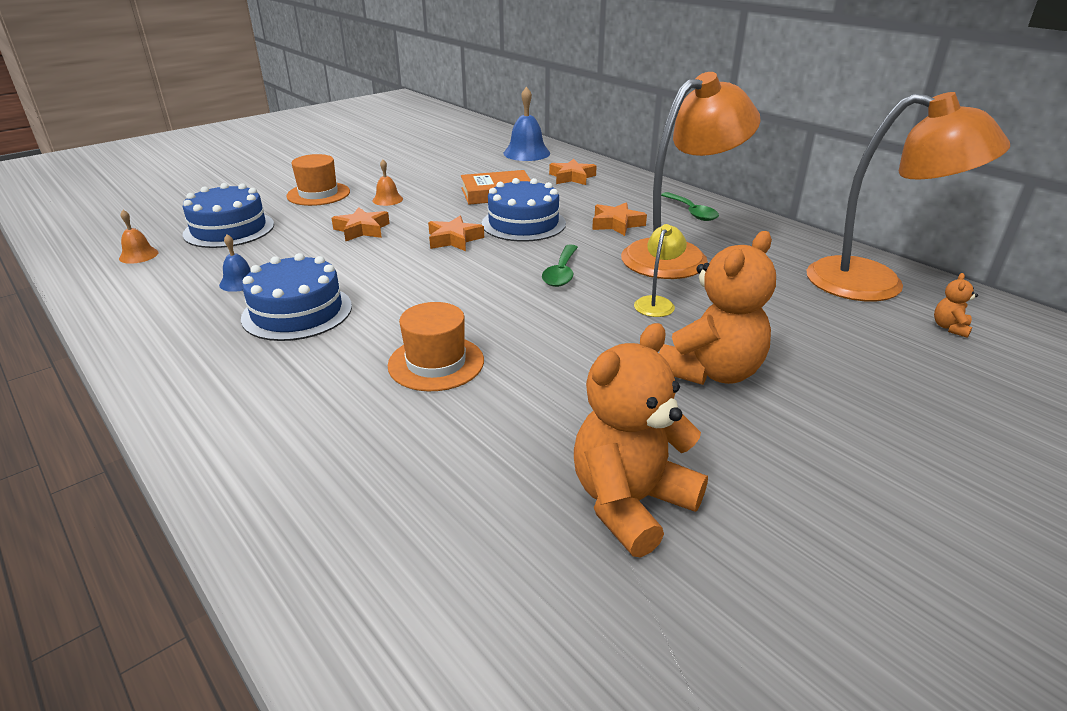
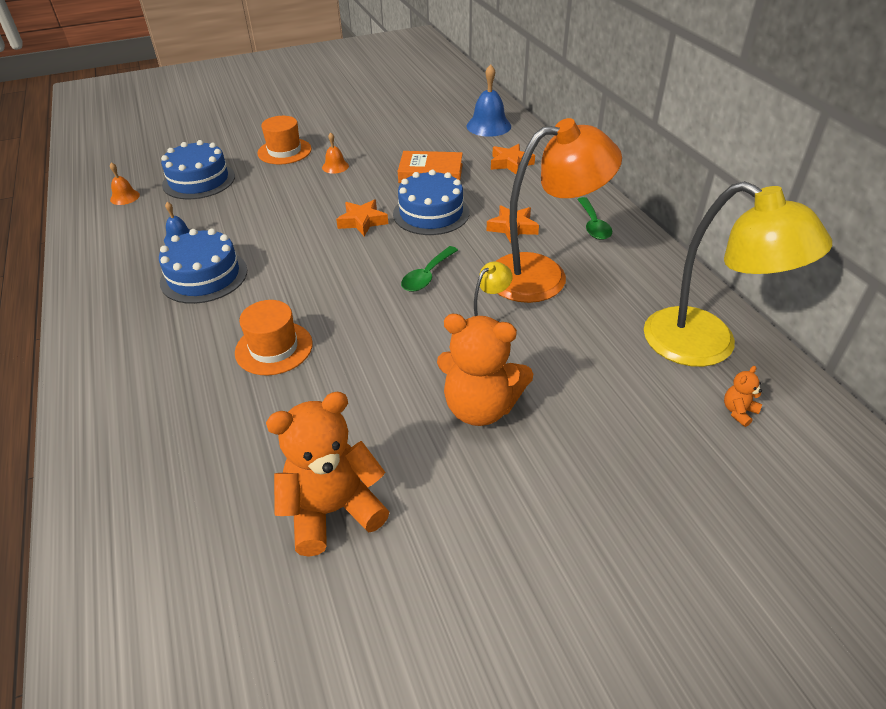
camera: 20 degrees right, 10 degrees up
(362, 230) = (296, 198): orange star -> none
(712, 372) = (480, 407): orange teddy bear -> orange teddy bear turned 45 degrees clockwise
(875, 284) = (707, 346): orange lamp -> yellow lamp

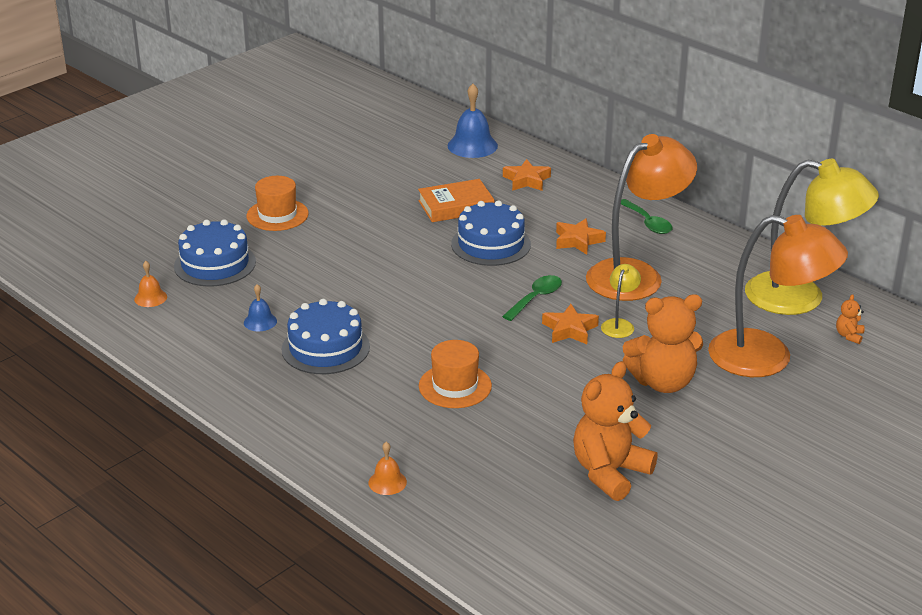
camera: 25 degrees left, 10 degrees down
(335, 166) = (350, 219): orange bell -> orange bell (387, 482)
(362, 221) = (431, 266): orange star -> orange star (569, 330)
(427, 275) = (536, 298): green spoon -> green spoon turned 150 degrees counterclockwise
(620, 412) = (767, 358): none -> orange lamp

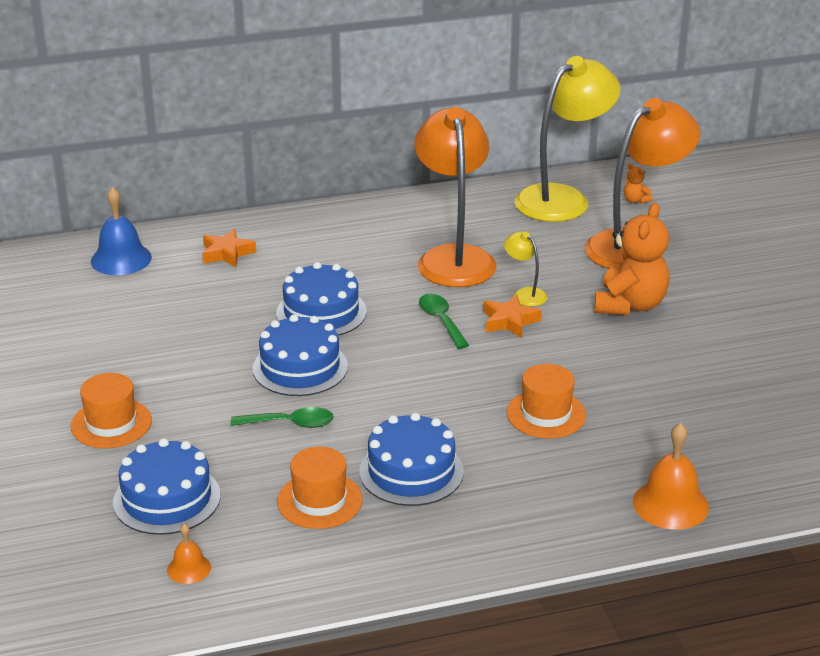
camera: 60 degrees left, 0 degrees up
(260, 321) = (319, 500): blue bell -> orange hat
(387, 482) = (670, 504): orange bell -> orange bell, size x1.82
(410, 260) = (300, 367): none -> blue cake
(456, 206) = (228, 308): orange book -> none
(578, 241) = (366, 265): orange star -> none
(610, 472) = (739, 377): orange teddy bear -> none
(647, 223) = (375, 221): green spoon -> green spoon (290, 424)

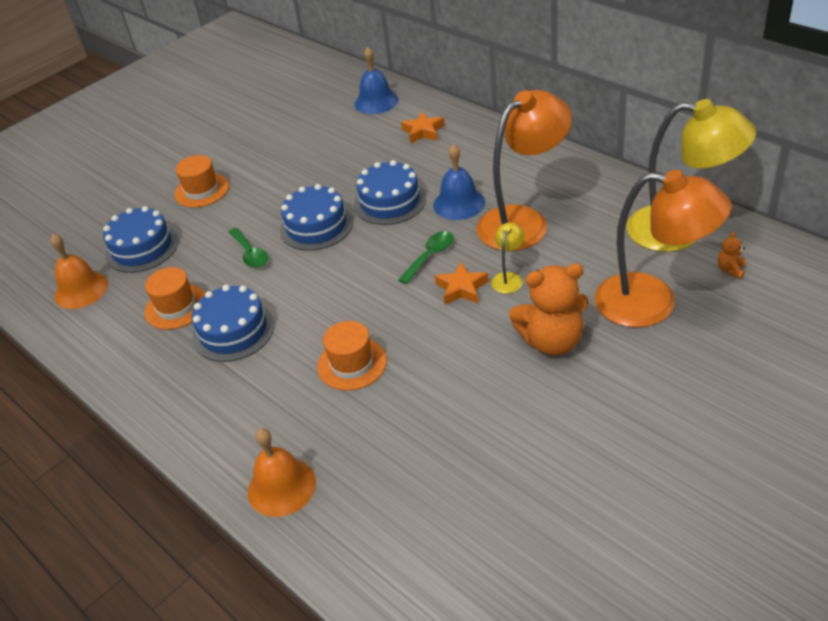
camera: 65 degrees right, 10 degrees up
(189, 568) = (81, 290): orange bell -> orange bell, size x1.82
(380, 278) = (459, 203): none -> blue bell

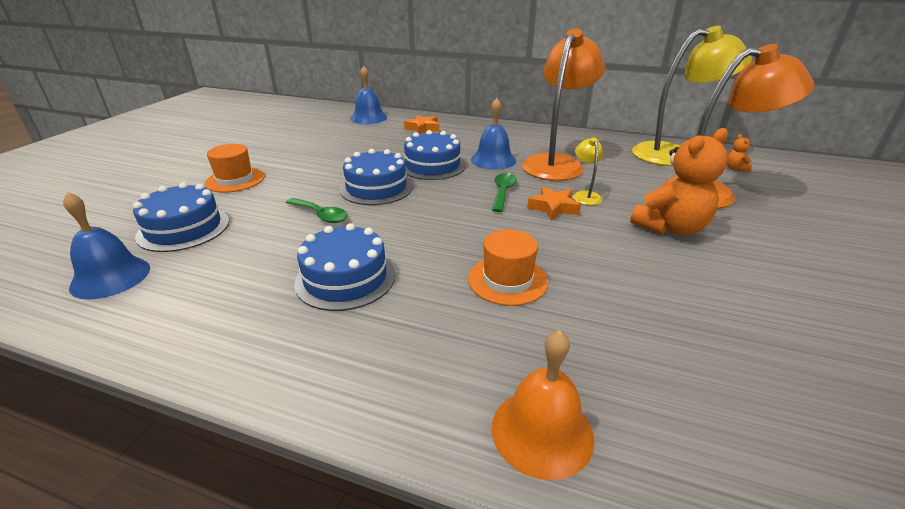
camera: 30 degrees left, 10 degrees down
(81, 290) = (110, 277): orange bell -> blue bell
(176, 307) = (256, 270): orange hat -> none

